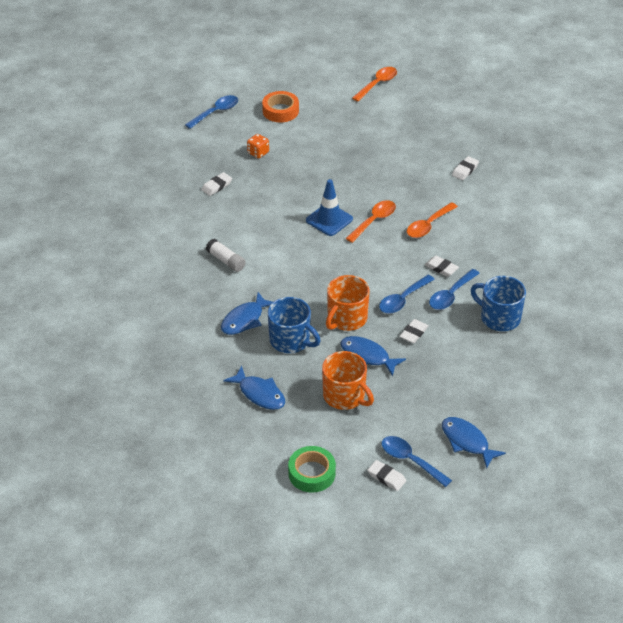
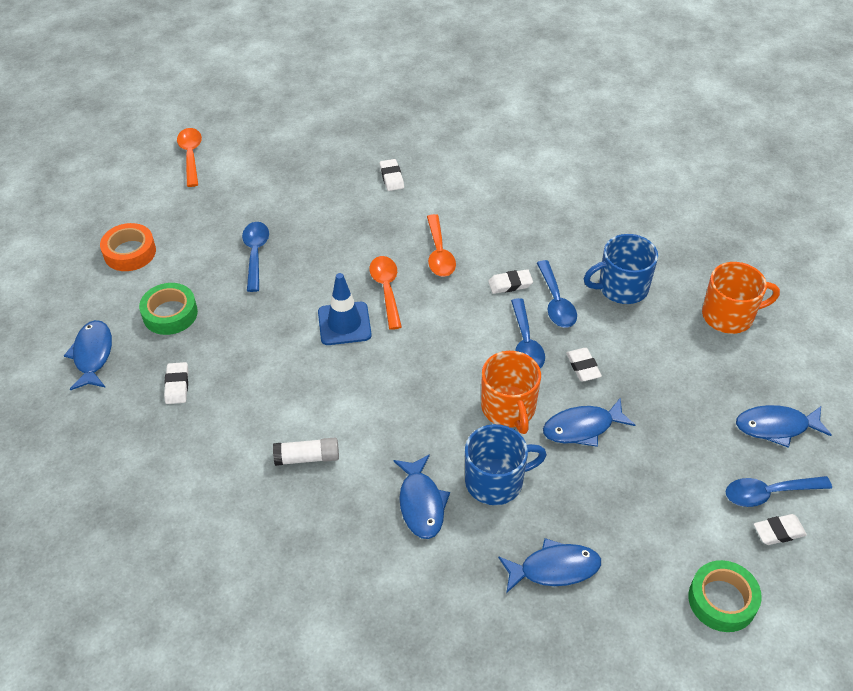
camera: 50 degrees left, 5 degrees up
(201, 145) = (92, 355): none -> blue fish
(216, 112) = (58, 306): blue spoon -> blue spoon (255, 254)
(258, 153) = (170, 314): orange dice -> green tape
(345, 396) = (626, 488): orange mug -> orange mug (729, 315)

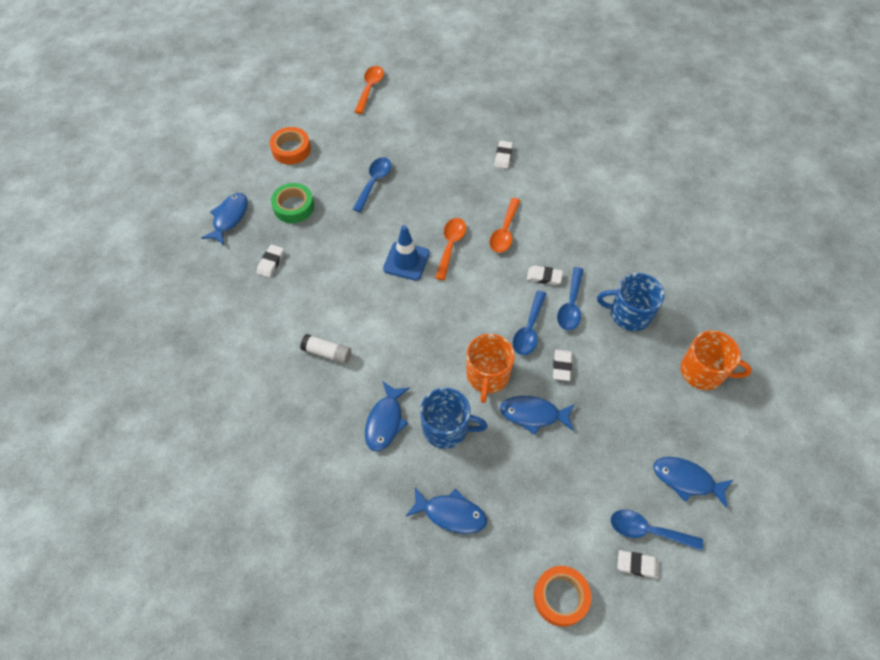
camera: 25 degrees right, 10 degrees up
(722, 600) = (560, 597): green tape -> orange tape

